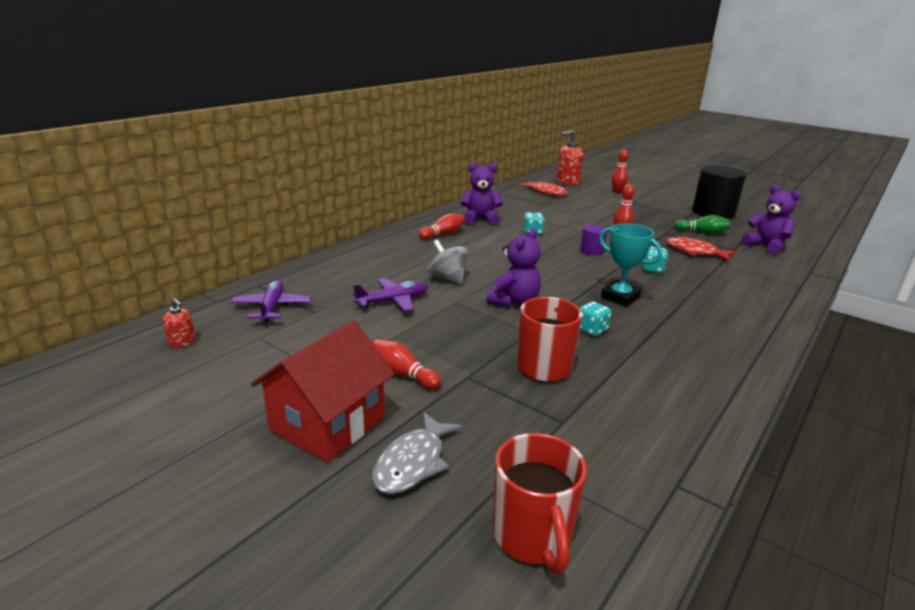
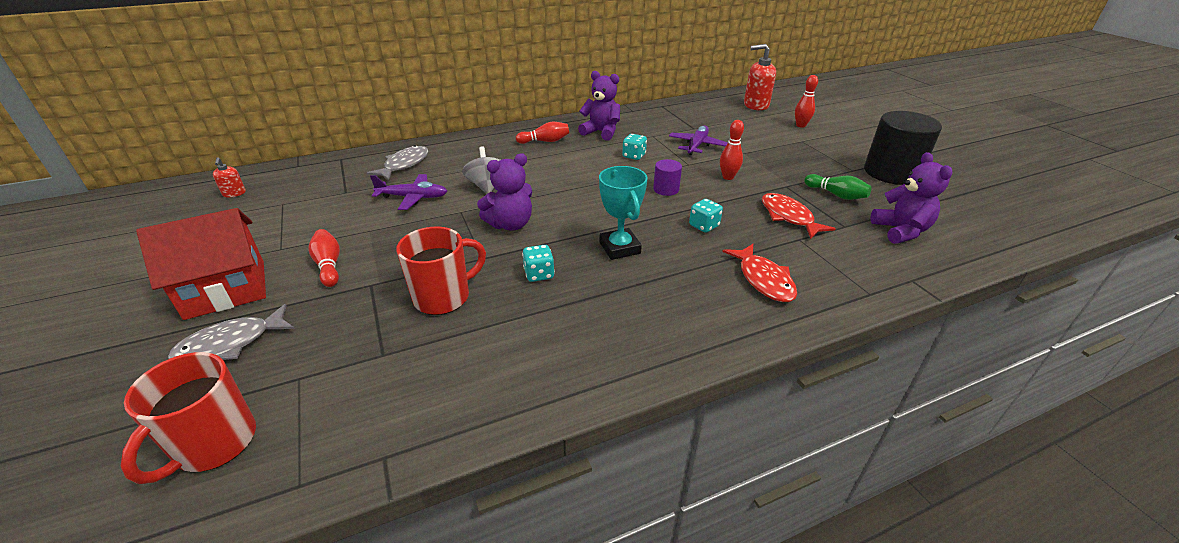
camera: 30 degrees right, 10 degrees up
(272, 307) = (323, 180): purple plane -> purple plane (696, 145)
(338, 277) = (404, 164): none -> grey fish
(546, 192) = (714, 113): red fish -> red fish (764, 280)

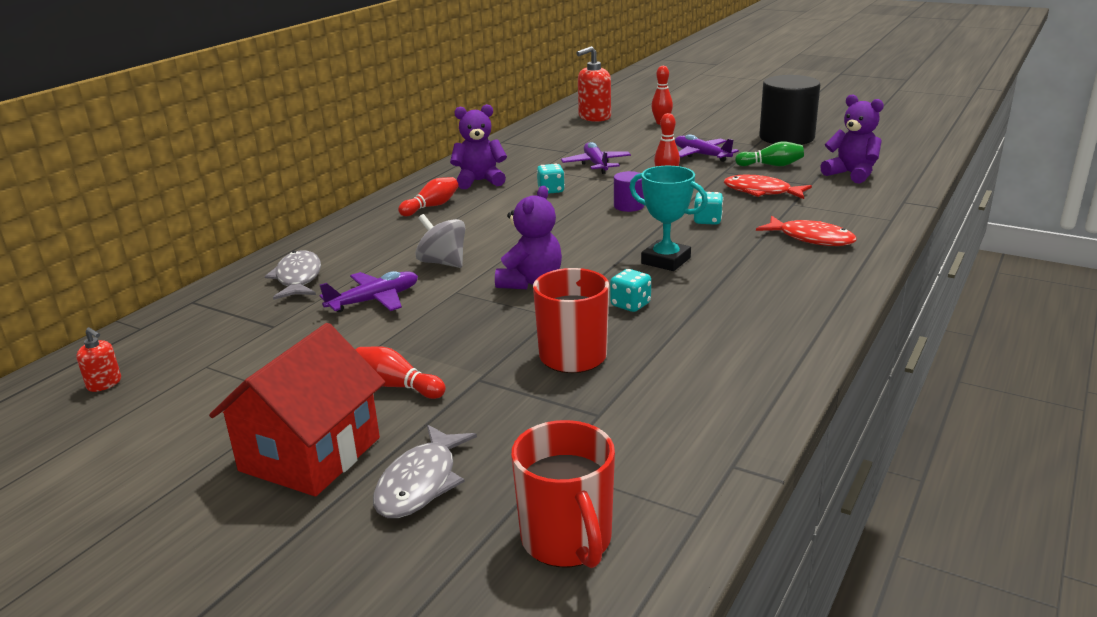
camera: 35 degrees left, 10 degrees down
(789, 164) = (701, 155): none -> purple plane

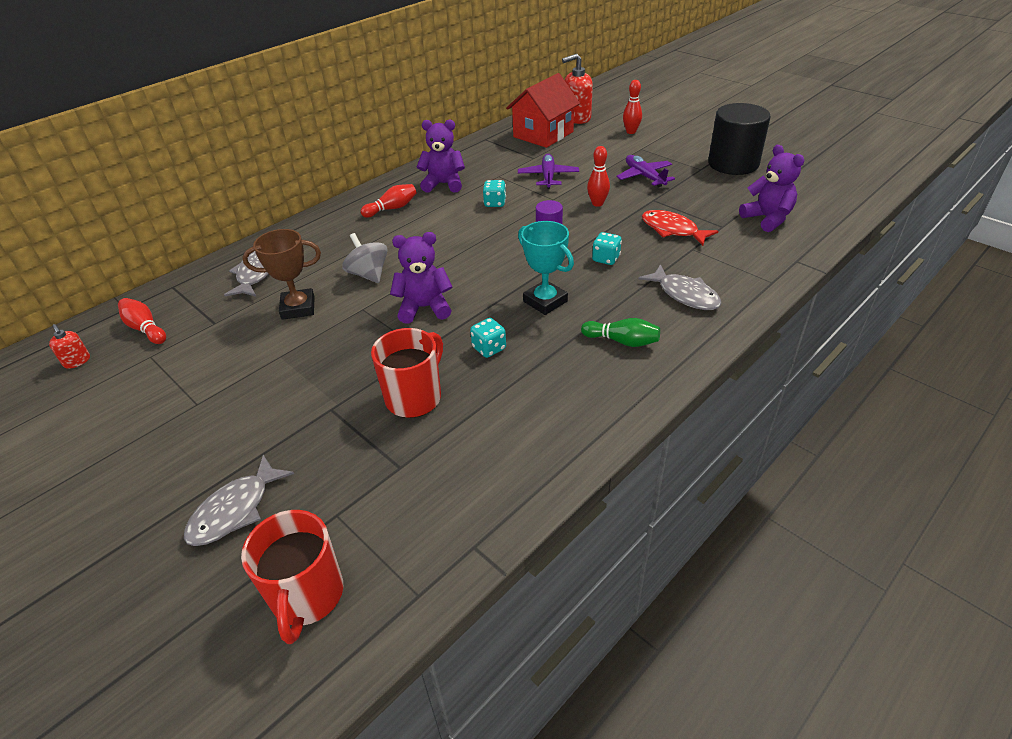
camera: 15 degrees right, 15 degrees up
(310, 454) = (175, 462): red house -> red house (543, 134)
(374, 300) = (298, 308): purple plane -> brown trophy
(397, 386) = (268, 404): red bowling pin -> red bowling pin (145, 329)
(531, 282) = (424, 308): purple teddy bear -> purple teddy bear turned 135 degrees counterclockwise
(771, 165) = (700, 197): green bowling pin -> green bowling pin (622, 341)
(811, 238) = (685, 295): red fish -> grey fish

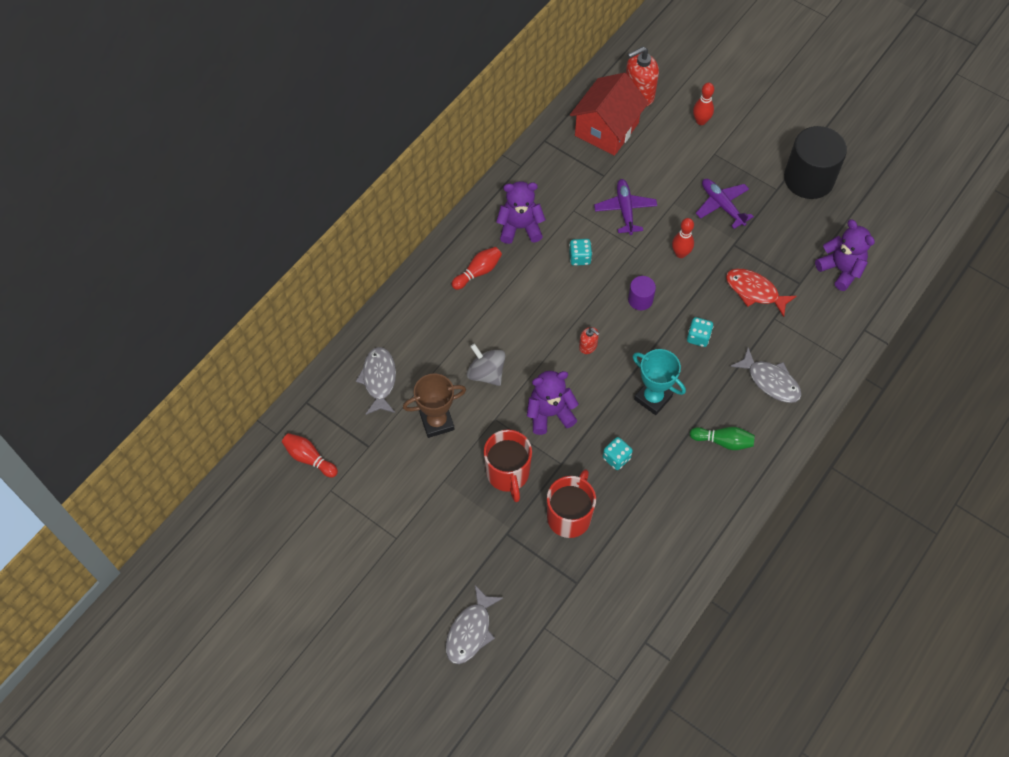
camera: 10 degrees left, 20 degrees up
(77, 361) = (269, 501): red soap dispenser -> red soap dispenser (588, 346)
(307, 596) = (546, 689): red mug -> red mug (508, 474)

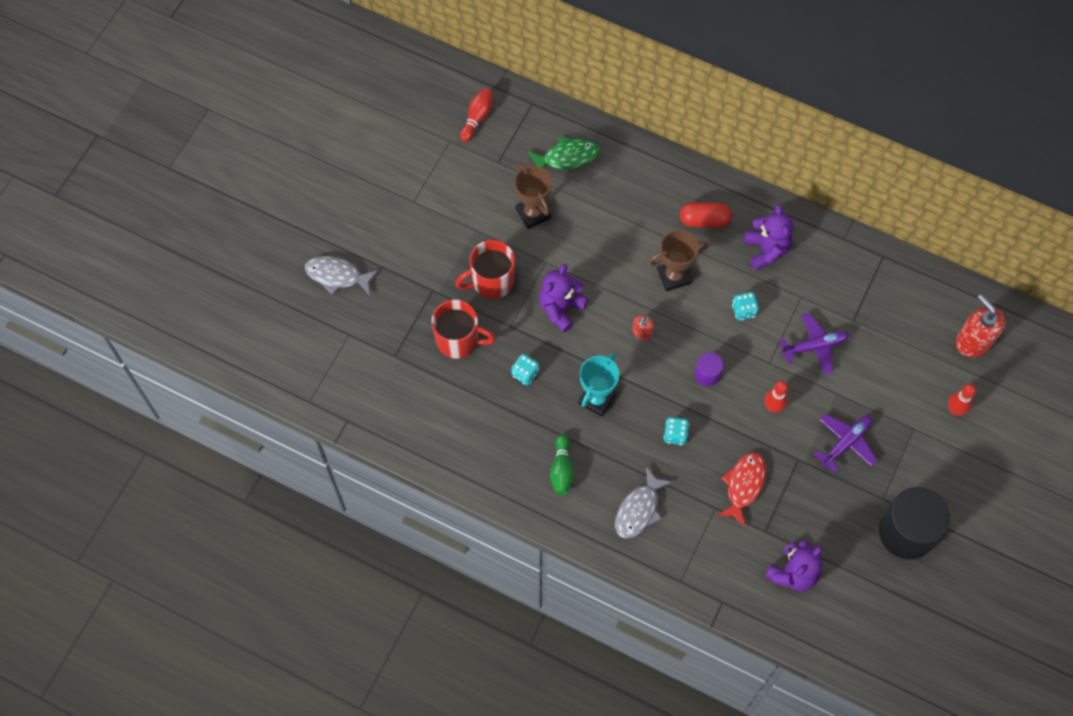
camera: 80 degrees right, 5 degrees up
(379, 379) = (567, 157): grey fish -> green fish
(478, 272) = (704, 220): red bowling pin -> red capsule
(486, 373) = (593, 246): grey spinning top -> none
(533, 308) = (674, 276): none -> brown trophy
(549, 414) = (561, 308): purple teddy bear -> purple teddy bear turned 120 degrees counterclockwise
(606, 129) = (915, 315): red house -> none

